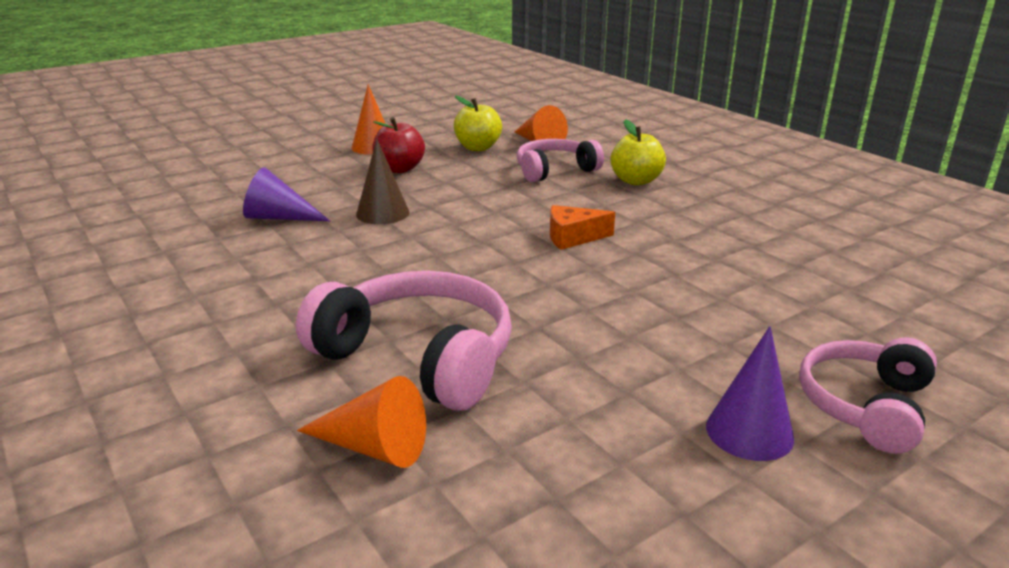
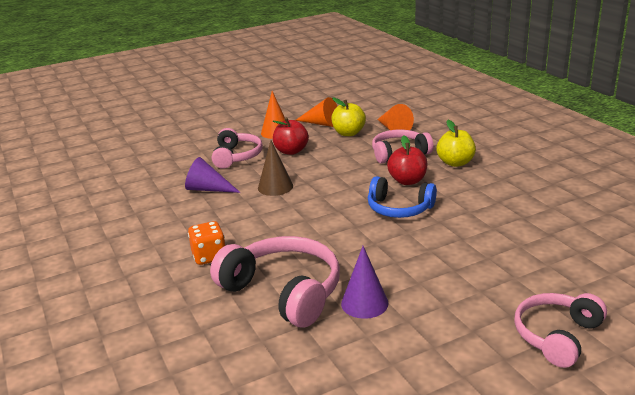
camera: 10 degrees right, 0 degrees up
(289, 309) = (209, 256): none -> orange dice
(319, 176) = (236, 156): none -> pink headphones
(374, 447) = (250, 347): orange cone -> orange cone (321, 123)
(573, 237) = (399, 208): orange cheese -> blue headphones
(575, 203) = (407, 181): none -> red apple
(749, 432) = (476, 349): purple cone -> purple cone (364, 303)

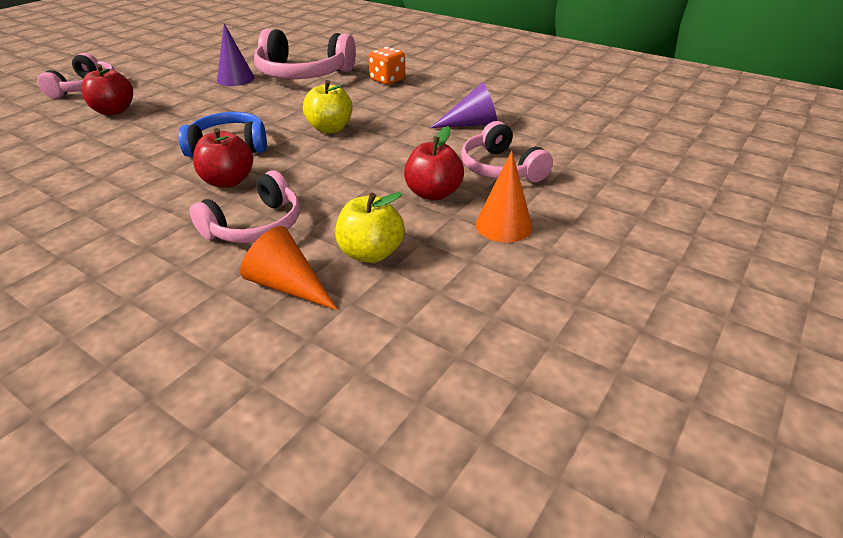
camera: 150 degrees right, 10 degrees up
(275, 187) = (396, 141): brown cone -> none
(321, 123) = (445, 267): orange cone -> none
(455, 163) = (156, 226): yellow apple -> yellow apple (330, 129)
(506, 278) = (114, 111): none -> red apple

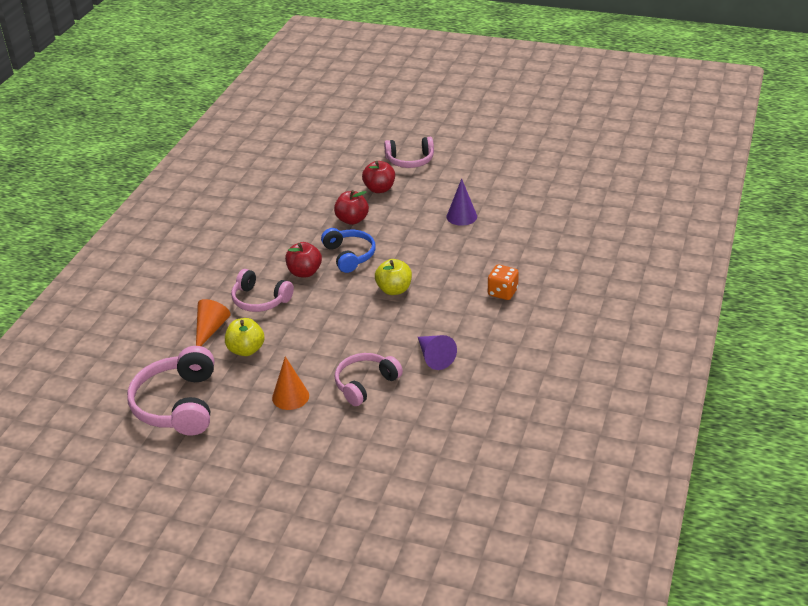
camera: 75 degrees right, 0 degrees up
(303, 74) = (491, 245): pink headphones -> pink headphones (178, 404)
(433, 193) = (319, 359): red apple -> red apple (352, 220)

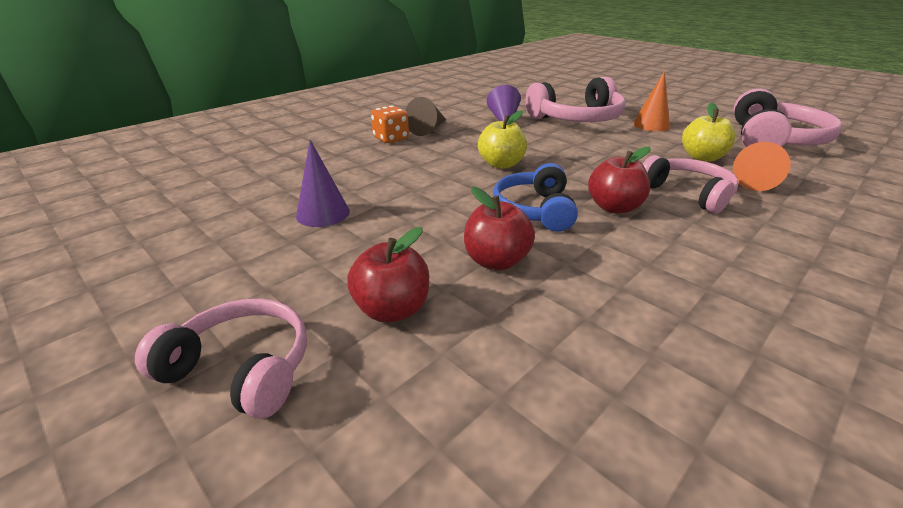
camera: 155 degrees left, 5 degrees down
(365, 384) = (577, 119): pink headphones -> pink headphones, size x1.52
(487, 316) = (428, 129): none -> brown cone

